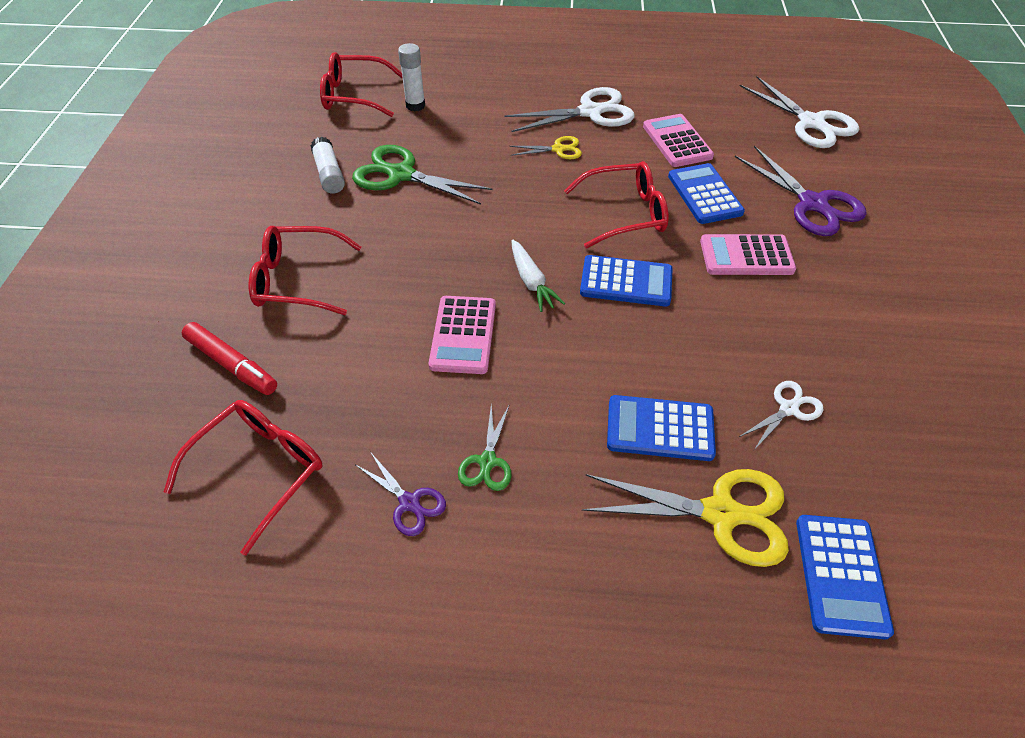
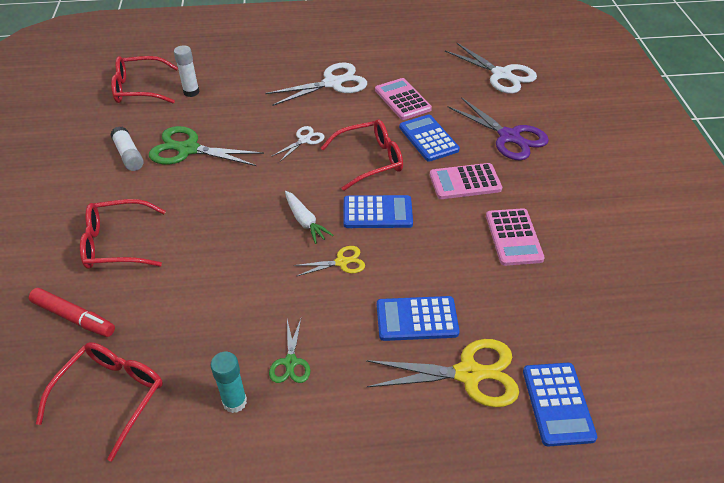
camera: 10 degrees left, 5 degrees down
(409, 502) = (234, 402): purple scissors -> turquoise glue stick
(463, 335) = (257, 269): pink calculator -> pink calculator (513, 237)
(558, 149) = (311, 115): yellow scissors -> yellow scissors (341, 262)
(788, 409) = (508, 291): white scissors -> white scissors (304, 140)

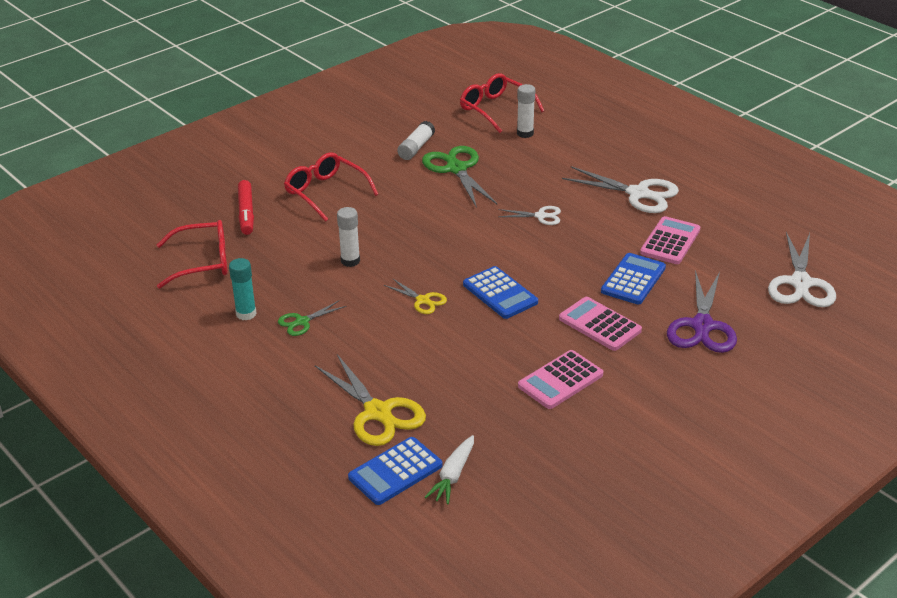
camera: 55 degrees right, 10 degrees down
(237, 280) = (350, 261): none -> white glue stick
(305, 221) = (445, 262): white carrot -> white carrot (453, 475)
(370, 160) = (560, 261): red glasses -> none
(417, 319) = (405, 364): blue calculator -> none

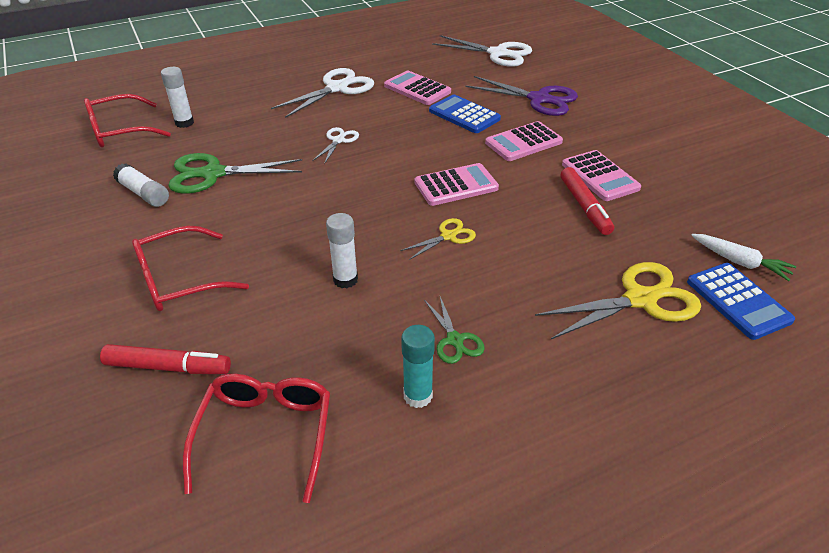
camera: 75 degrees left, 5 degrees up
(500, 293) = (456, 185): blue calculator -> pink calculator
(501, 373) = (584, 206): none -> red marker

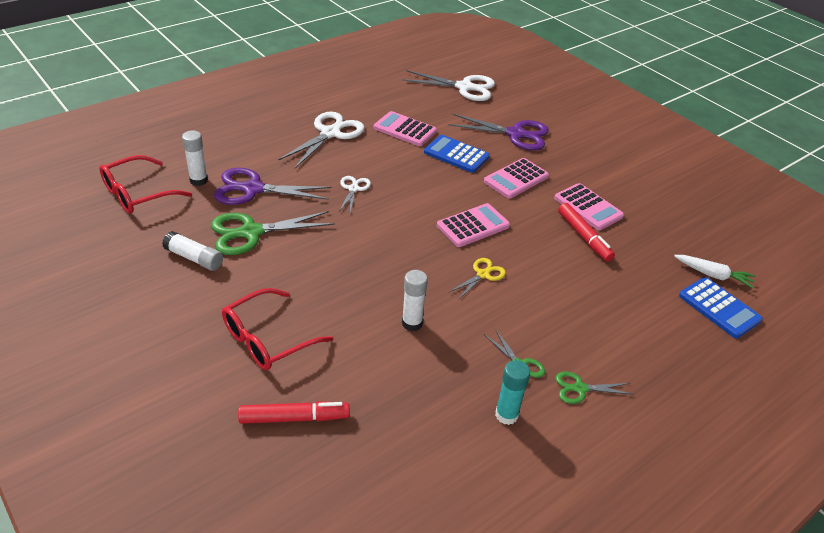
camera: 15 degrees left, 0 degrees up
(234, 134) = (253, 189): none -> purple scissors
(266, 434) = (400, 462): red glasses -> none
(522, 376) = (580, 388): none -> green scissors
(639, 299) = (648, 315): yellow scissors -> none

